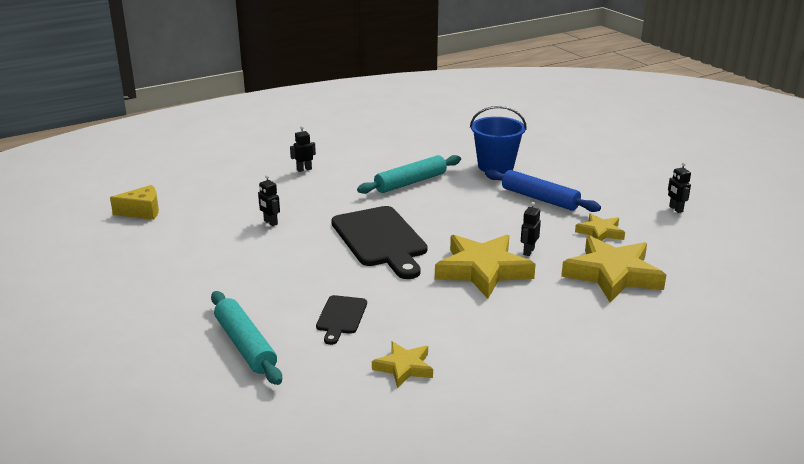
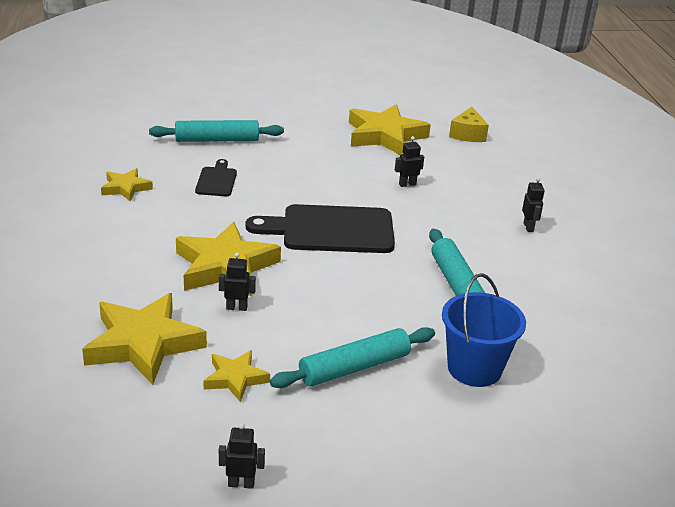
camera: 110 degrees right, 5 degrees up
(170, 250) = (385, 135): none -> yellow star
(341, 317) = (217, 180): black cutting board -> black cutting board turned 60 degrees clockwise
(528, 251) = (236, 307): black robot -> black robot turned 45 degrees counterclockwise
(540, 199) = (354, 367): blue rolling pin -> turquoise rolling pin

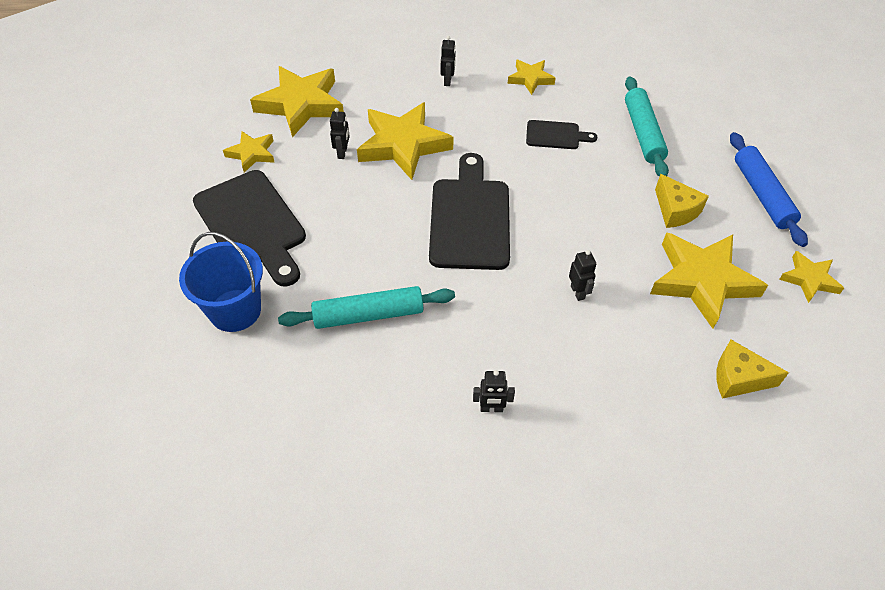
camera: 95 degrees right, 20 degrees up
(241, 484) = (142, 158): black robot -> black robot (448, 81)
(292, 103) = (762, 194): none -> blue rolling pin
(313, 137) = (675, 211): none -> yellow cheese
(354, 367) = (252, 224): turquoise rolling pin -> black cutting board
(376, 100) = (809, 279): none -> yellow star

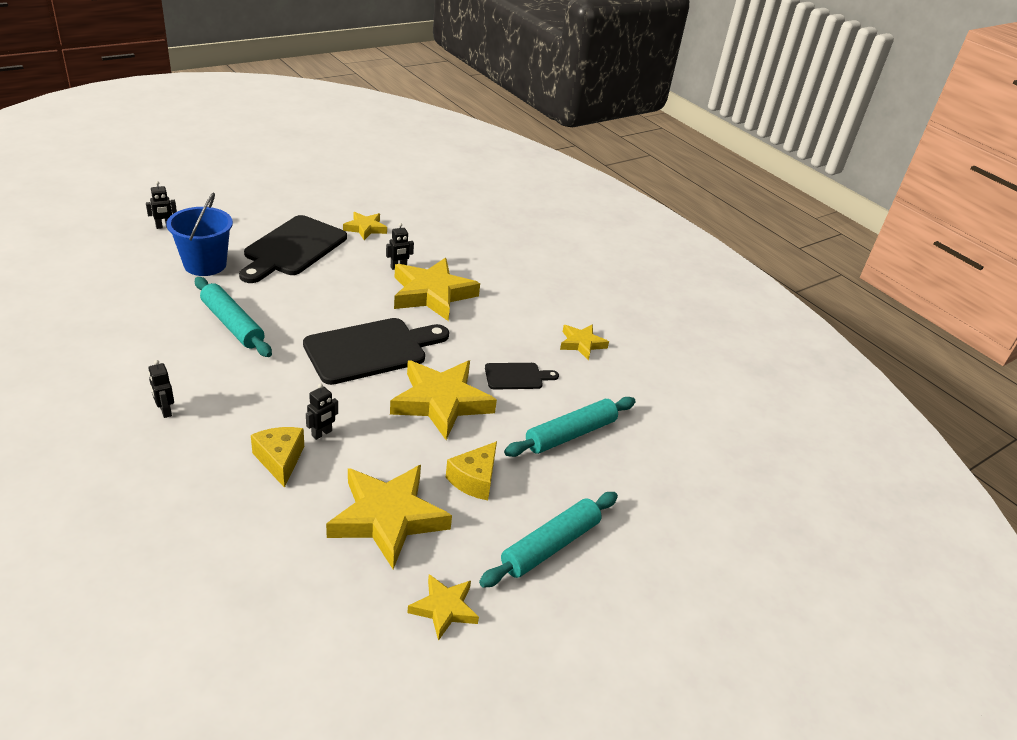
camera: 55 degrees right, 15 degrees down
(301, 104) = (437, 234): yellow star -> yellow star (441, 402)
(448, 81) = (533, 298): black robot -> black robot (164, 227)
(556, 135) = (517, 376): black cutting board -> black cutting board turned 75 degrees counterclockwise
(738, 378) = (270, 569): yellow cheese -> yellow cheese (280, 460)
(762, 194) = (550, 546): blue rolling pin -> turquoise rolling pin

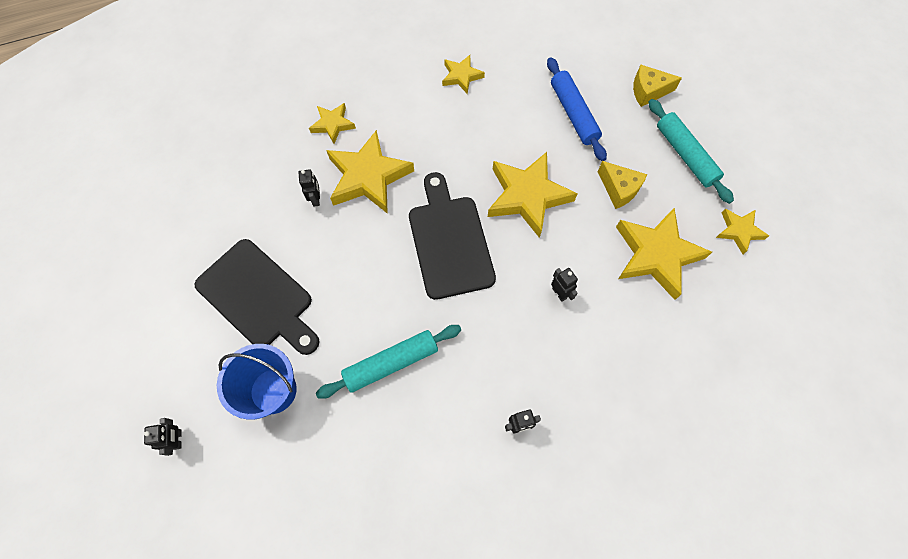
camera: 70 degrees left, 30 degrees up
(280, 460) = (589, 328): yellow cheese -> yellow cheese (648, 91)
(365, 228) = (232, 220): yellow star -> yellow star (333, 124)
(517, 376) = (500, 134): black cutting board -> none
(570, 434) = (573, 114): turquoise rolling pin -> blue rolling pin

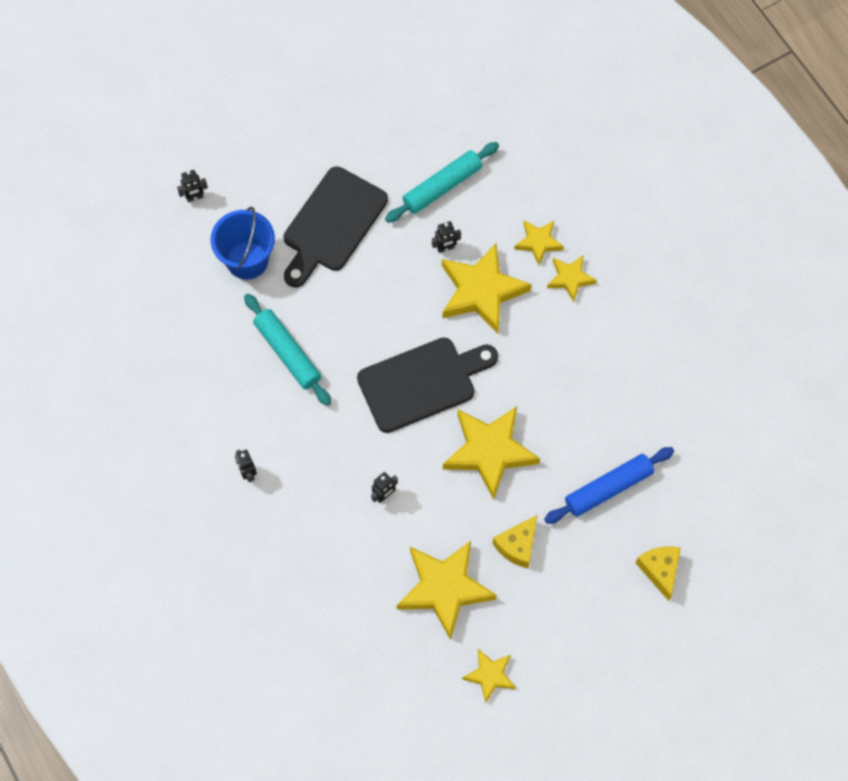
camera: 80 degrees right, 0 degrees up
(461, 76) = (633, 361): yellow star -> yellow star (570, 278)
(685, 155) = (578, 615): turquoise rolling pin -> turquoise rolling pin (442, 187)

